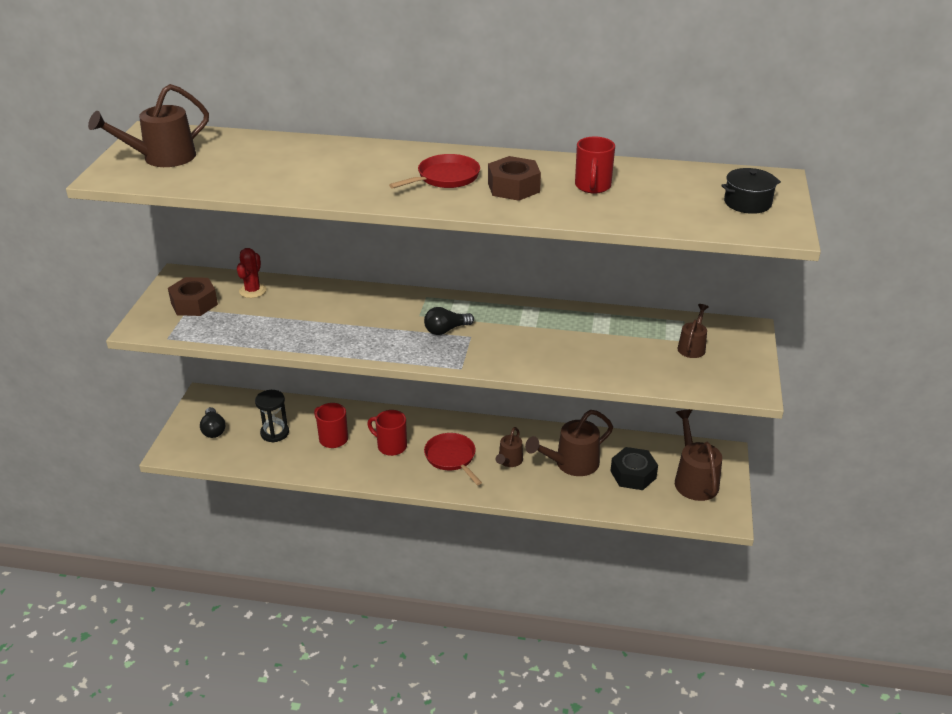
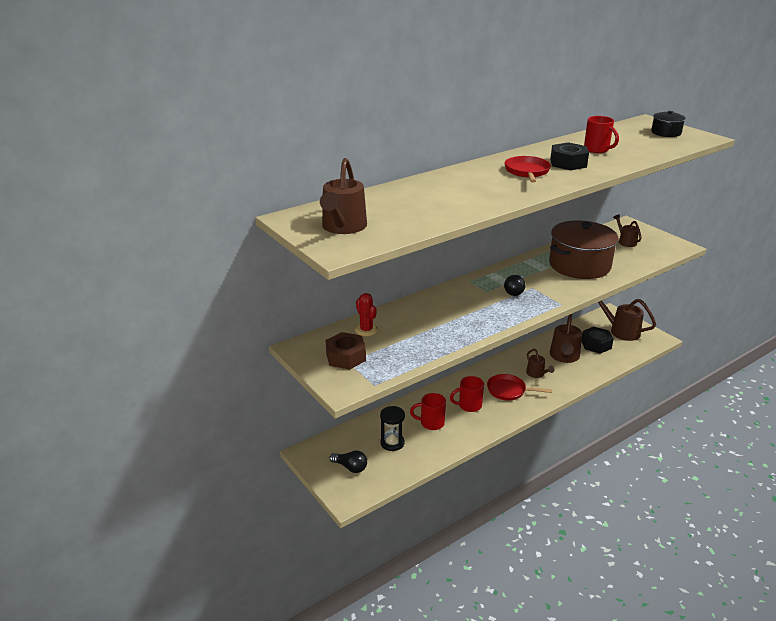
camera: 45 degrees left, 5 degrees down
(513, 187) = (568, 163): brown nut -> black nut
(573, 342) = (579, 265): none -> brown pot

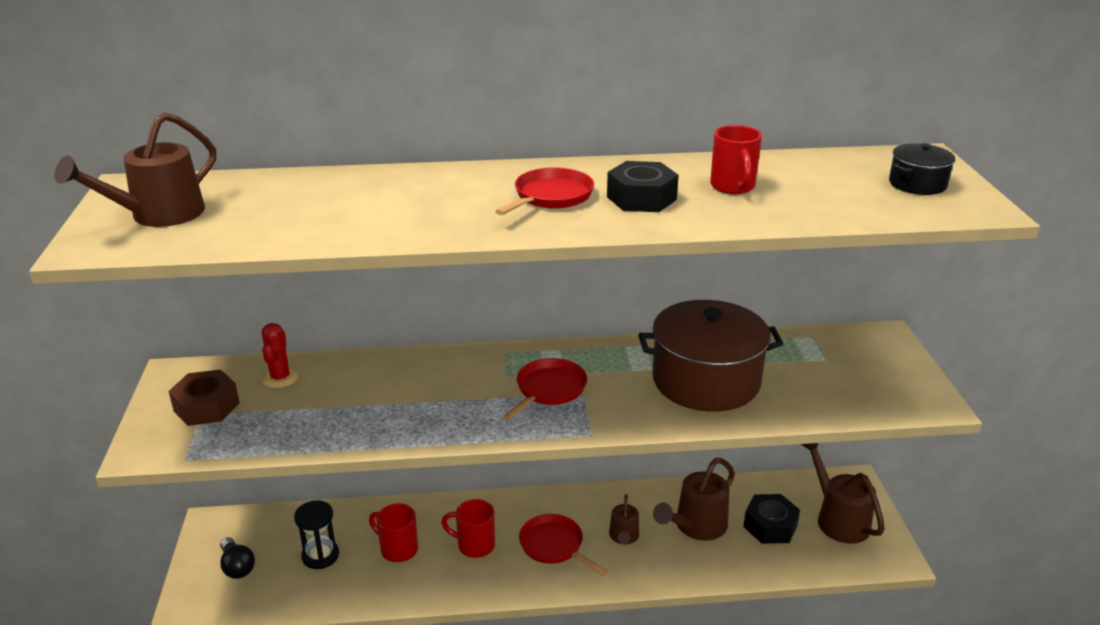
camera: 30 degrees right, 0 degrees up
(515, 291) = (549, 390): black light bulb -> red pan
(625, 241) = (840, 364): brown watering can -> none

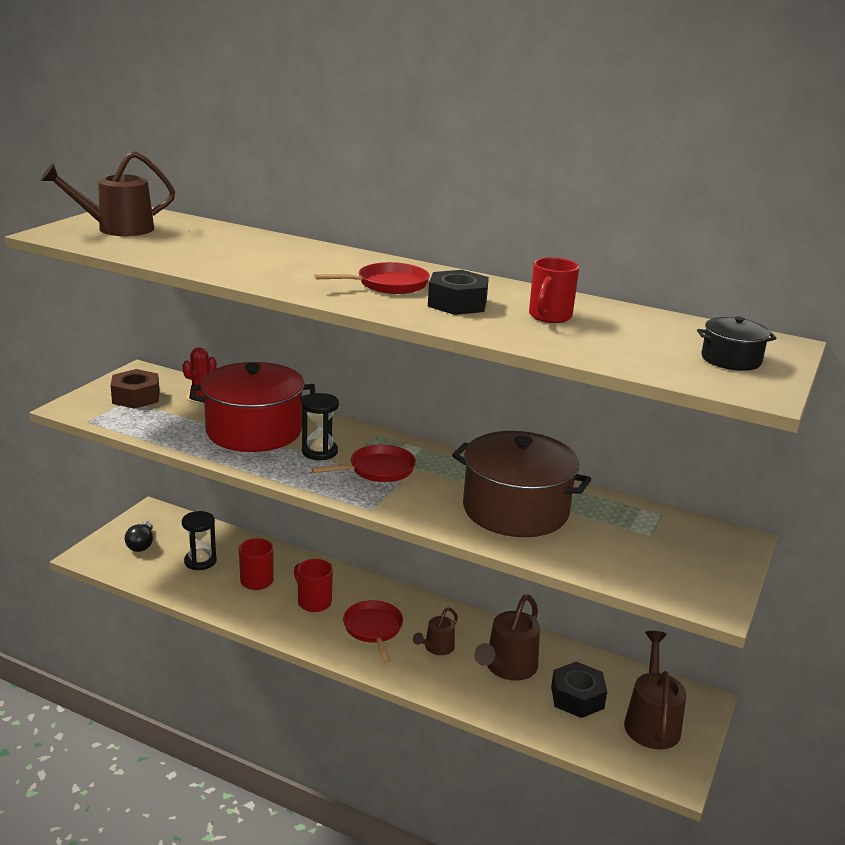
camera: 30 degrees right, 5 degrees down
(383, 396) = (254, 431): none -> red pot
(474, 393) = (319, 452): none -> black hourglass
(696, 526) = (507, 668): brown watering can -> brown watering can turned 45 degrees counterclockwise

